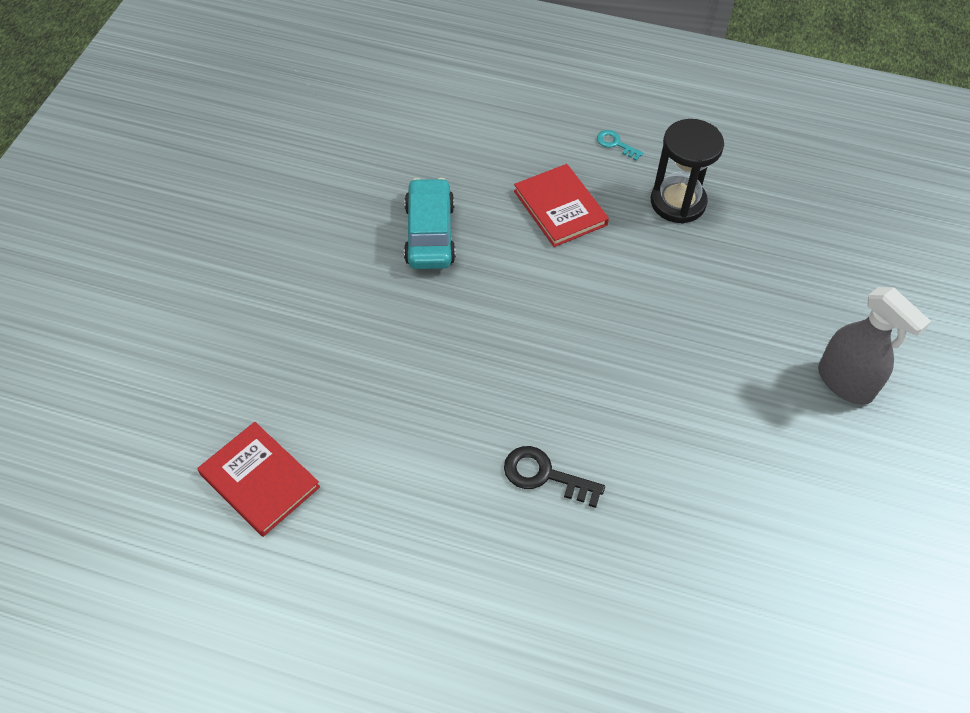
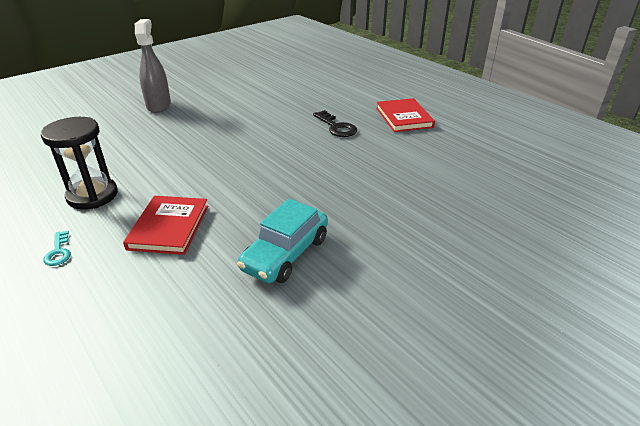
camera: 145 degrees left, 20 degrees down
(259, 480) = (501, 174): red book -> red book (404, 117)

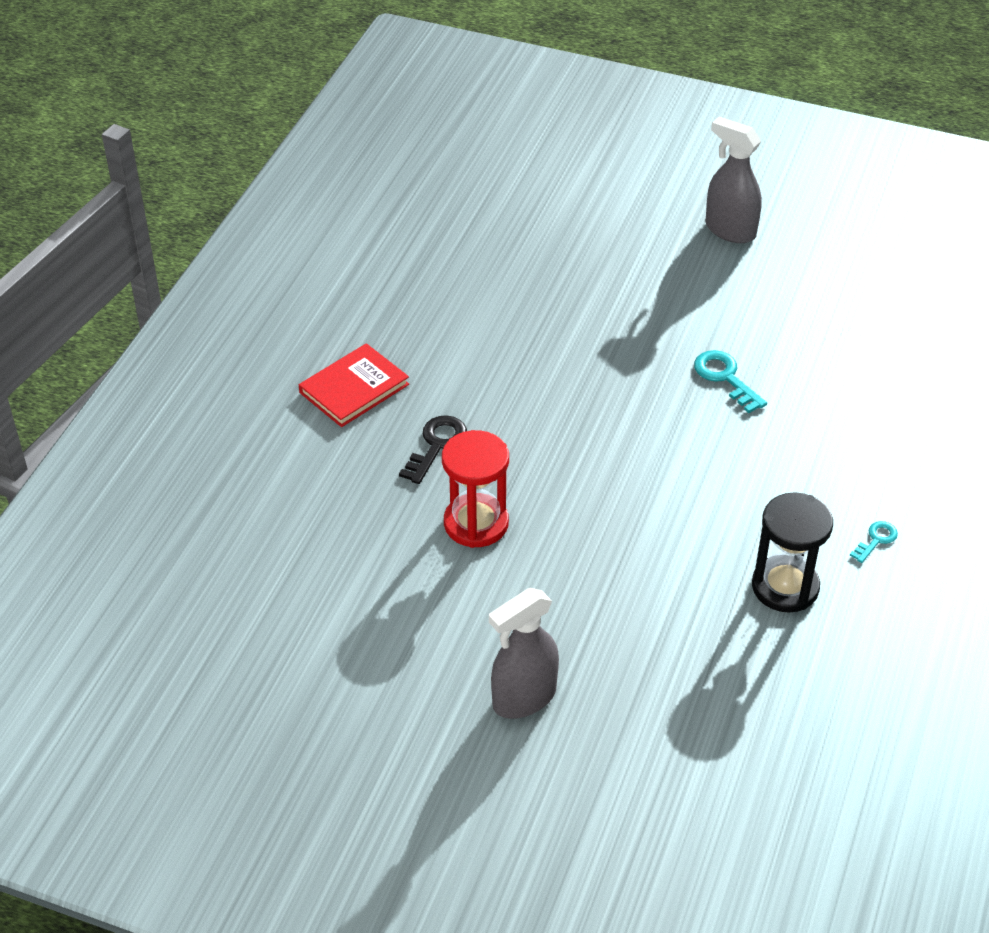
camera: 120 degrees left, 10 degrees up
(169, 227) = (769, 482): red book -> none
(269, 122) = (476, 523): none -> red hourglass
(285, 254) = (725, 378): turquoise car -> turquoise key
(498, 362) = (730, 230): none -> grey spray bottle

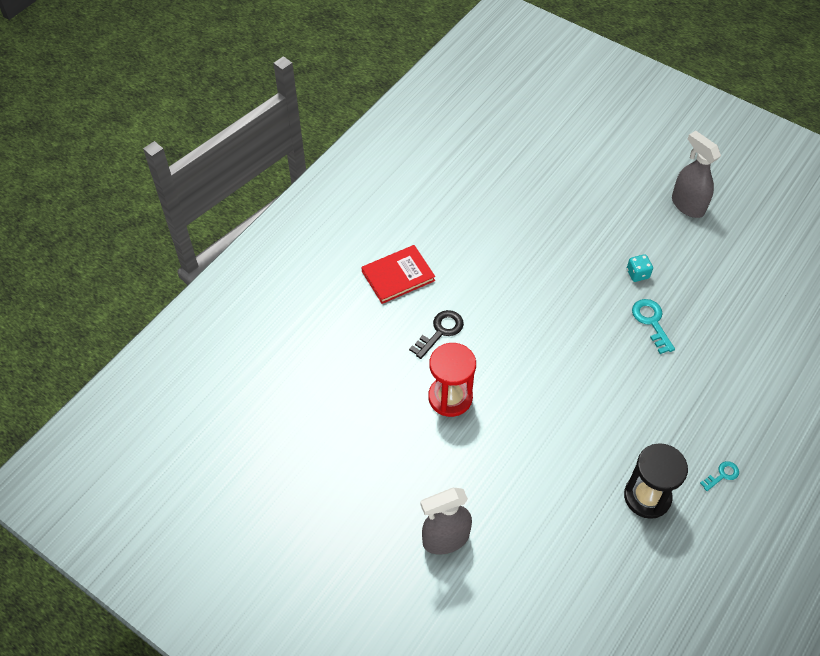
camera: 15 degrees right, 10 degrees up
(688, 324) = (637, 274): none -> turquoise dice

